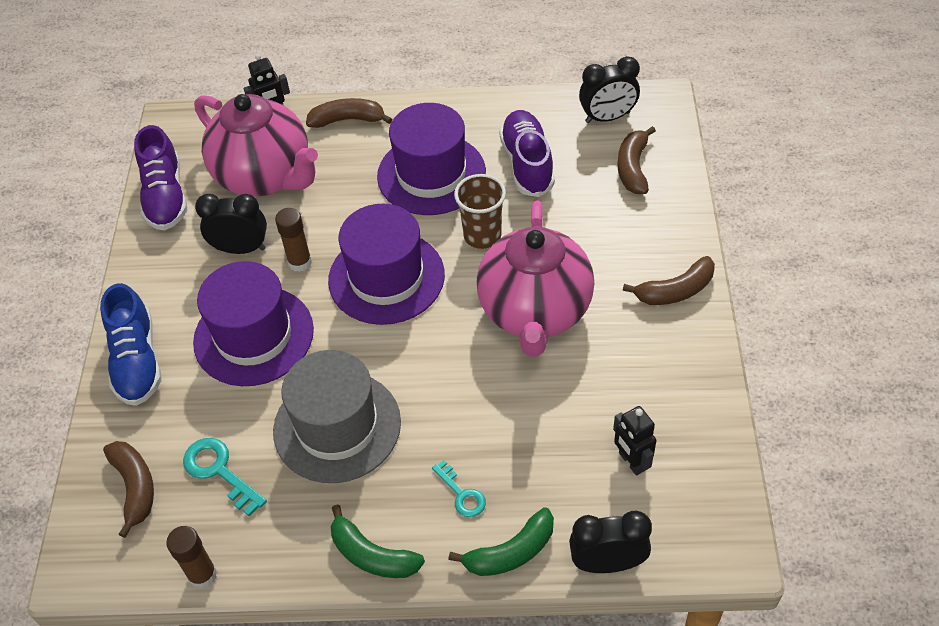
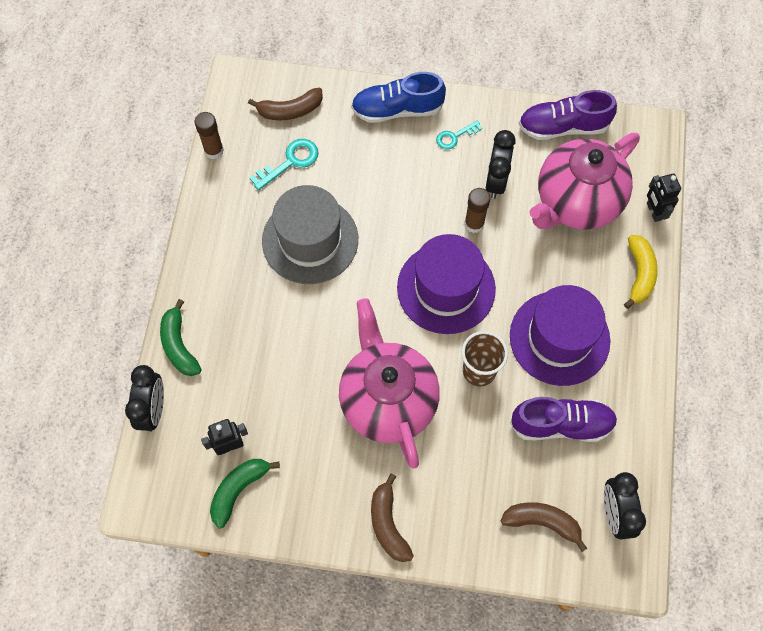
camera: 95 degrees right, 15 degrees up
(253, 336) = (405, 187): purple hat -> none
(348, 120) = (639, 274): brown banana -> yellow banana
(372, 555) = (201, 254): green banana -> green banana (238, 490)
(461, 494) = (233, 319): turquoise key -> turquoise key (455, 137)
(535, 312) = (387, 400): pink teapot -> pink teapot turned 60 degrees clockwise

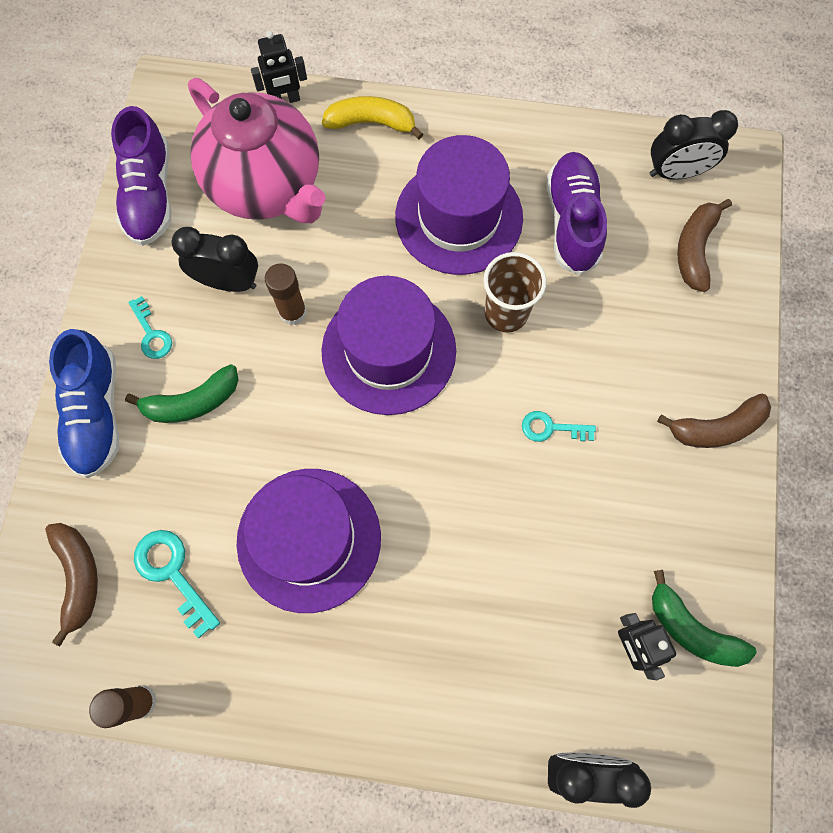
camera: 90 degrees left, 5 degrees up
(179, 345) = (479, 735): green banana -> green banana (192, 402)
(310, 240) = (309, 539): grey hat -> purple hat
(387, 400) = (551, 428): pink teapot -> turquoise key

